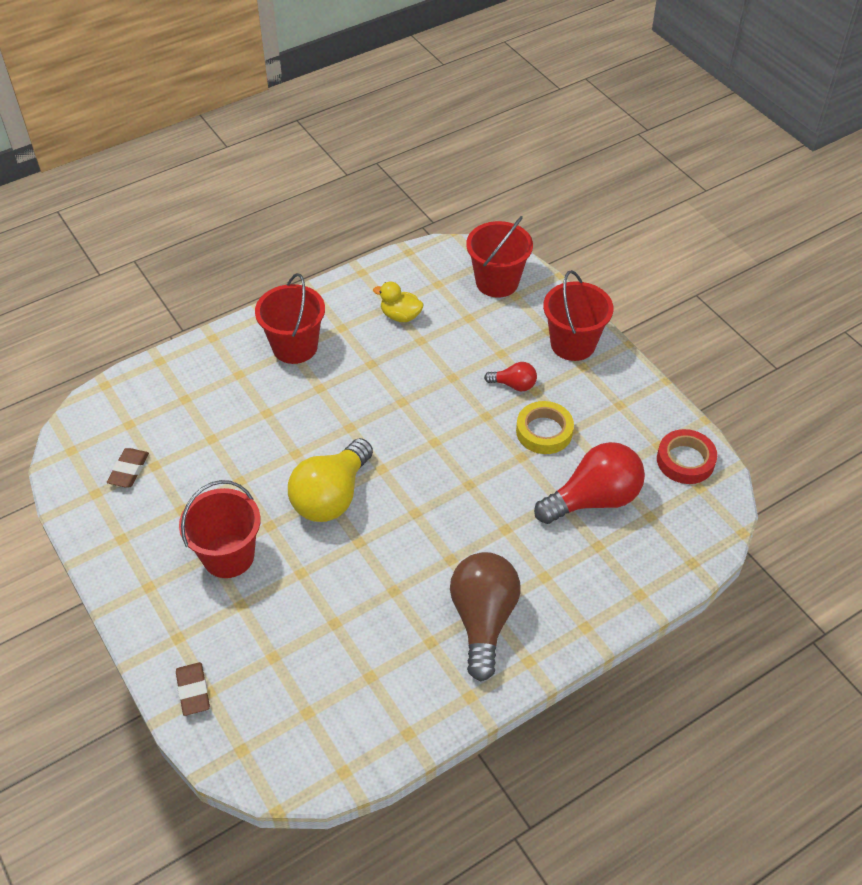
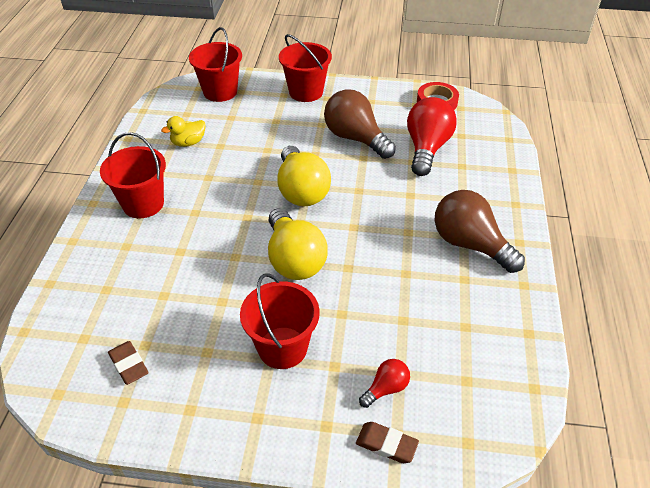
camera: 50 degrees left, 5 degrees down
(423, 441) = (301, 190): none -> yellow light bulb
(514, 385) = (306, 129): red light bulb -> red light bulb (386, 388)
(544, 431) = (355, 138): yellow tape -> brown light bulb

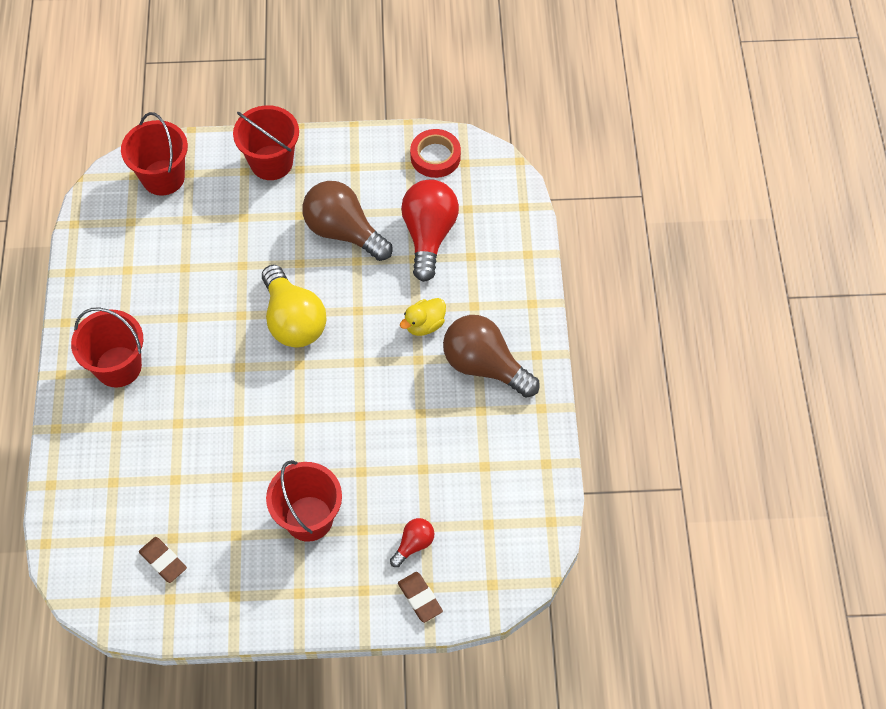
camera: 10 degrees left, 15 degrees up
(188, 143) = (145, 268): yellow duck -> yellow duck (424, 325)
(294, 259) = (301, 414): yellow light bulb -> none
(386, 444) = (420, 598): brown eraser -> brown eraser turned 45 degrees clockwise

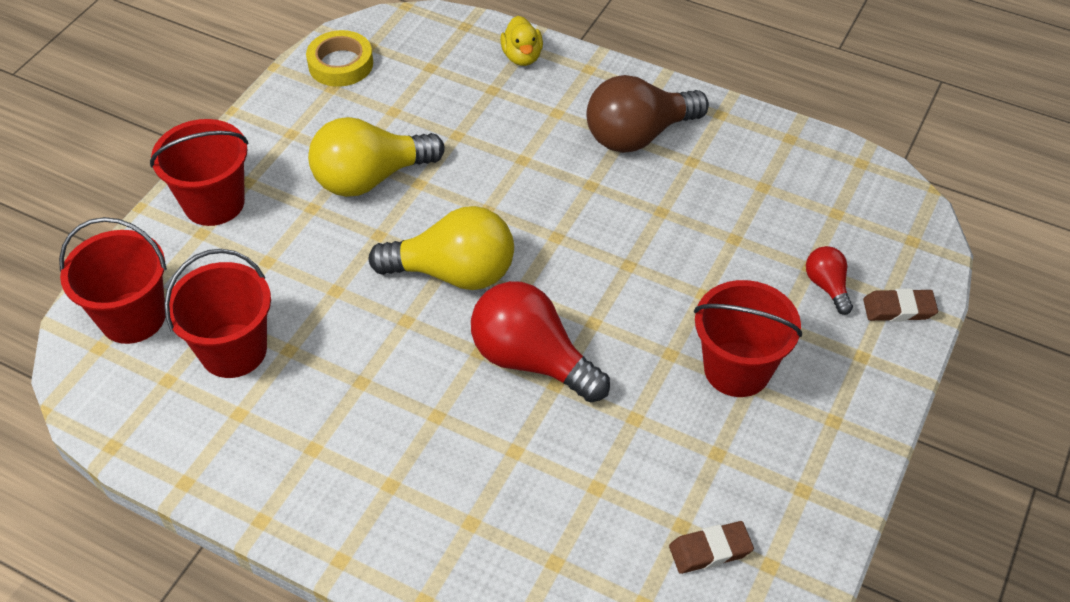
camera: 60 degrees left, 10 degrees down
(118, 366) = (381, 484): red bucket -> red bucket (233, 350)
(343, 232) = (370, 178): brown light bulb -> yellow light bulb
(424, 325) = (550, 161): yellow duck -> yellow duck (522, 57)
(429, 235) = (437, 111): red light bulb -> red light bulb (532, 360)
(435, 157) = (340, 64): red tape -> yellow tape

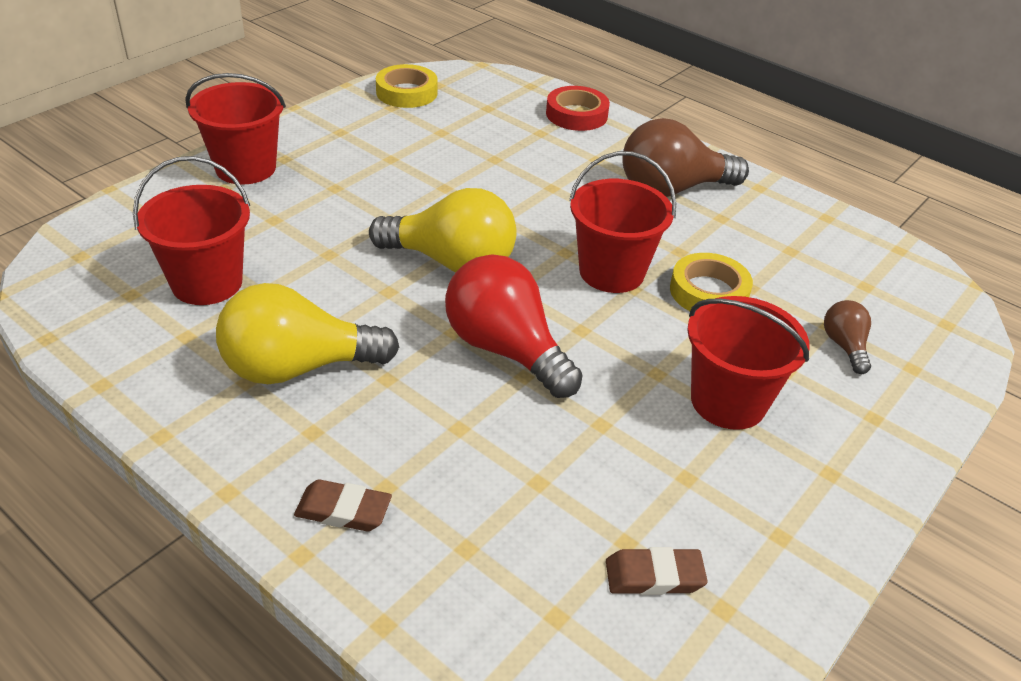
camera: 10 degrees right, 10 degrees down
(133, 317) = (125, 238): red bucket -> red bucket (611, 272)
(370, 178) = (399, 176): yellow light bulb -> yellow light bulb (298, 367)
(522, 57) = (576, 114): yellow duck -> red tape
(697, 253) = (709, 292): none -> yellow tape
(827, 286) = (844, 346): red light bulb -> brown light bulb
(898, 309) = (923, 382): brown eraser -> brown eraser (343, 510)

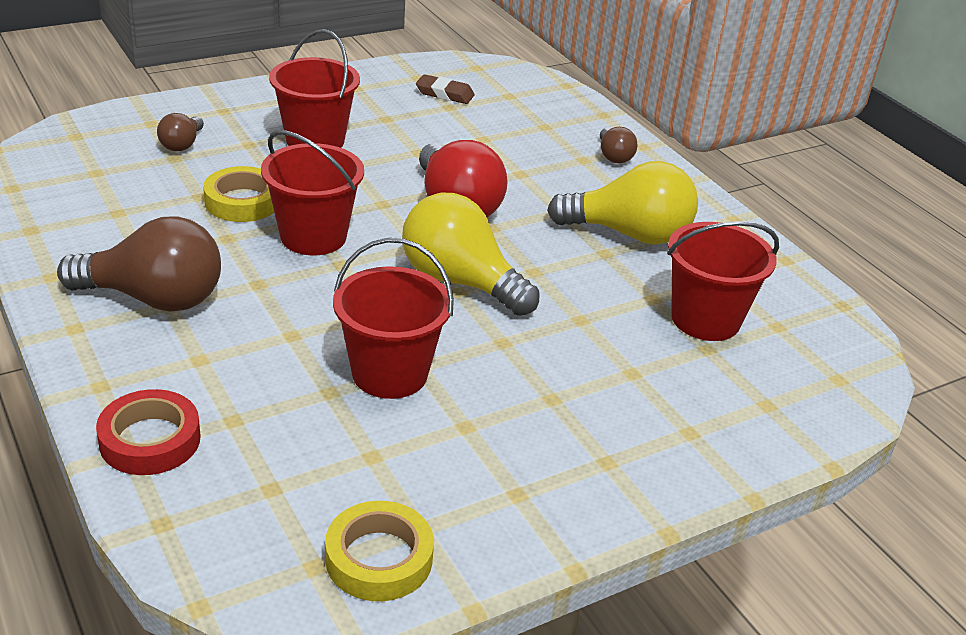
camera: 160 degrees left, 5 degrees down
(245, 168) = (660, 457): red bucket -> red bucket (390, 373)
(343, 510) = (614, 156): brown eraser -> brown light bulb

